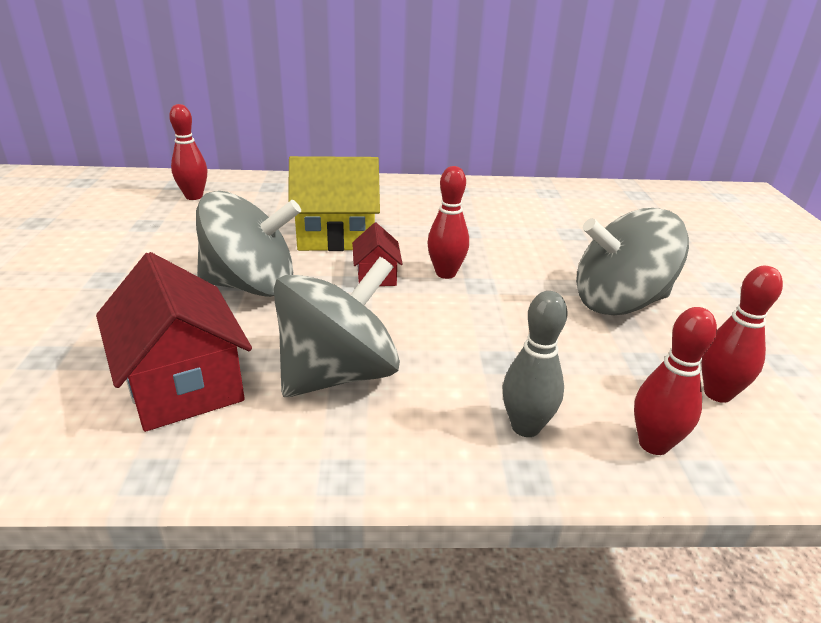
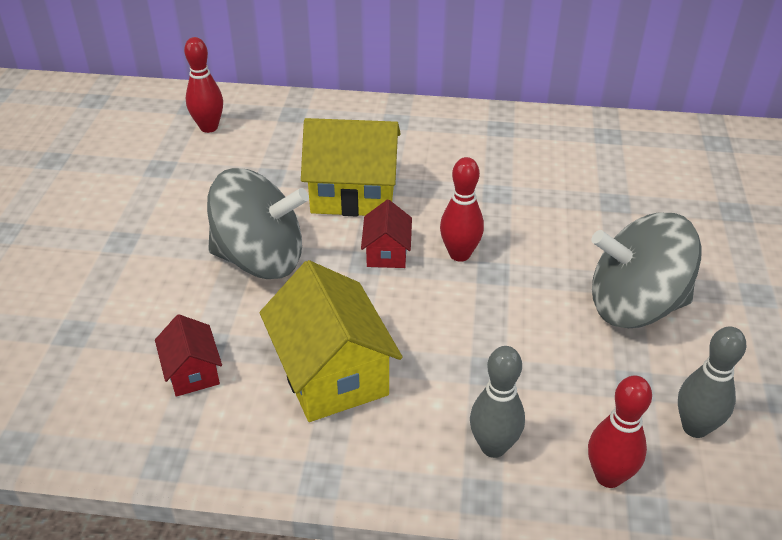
camera: 10 degrees right, 10 degrees up
(183, 383) = (192, 372): red house -> red house, size x0.52
(338, 374) = (331, 373): grey spinning top -> yellow house
(717, 394) = (695, 427): red bowling pin -> grey bowling pin

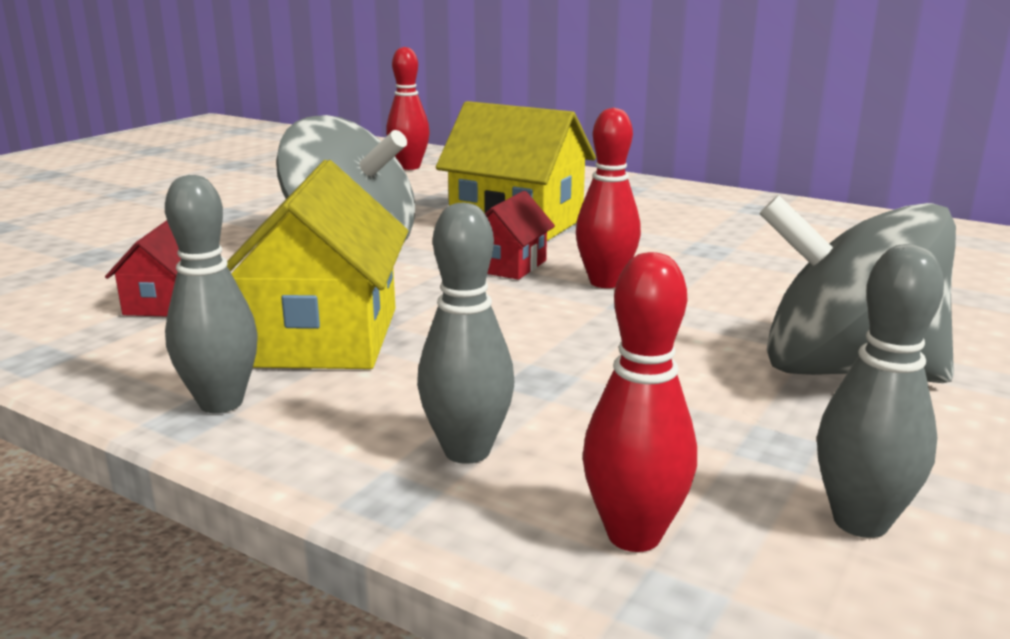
camera: 25 degrees right, 20 degrees down
(328, 459) = (221, 403): none -> grey bowling pin

